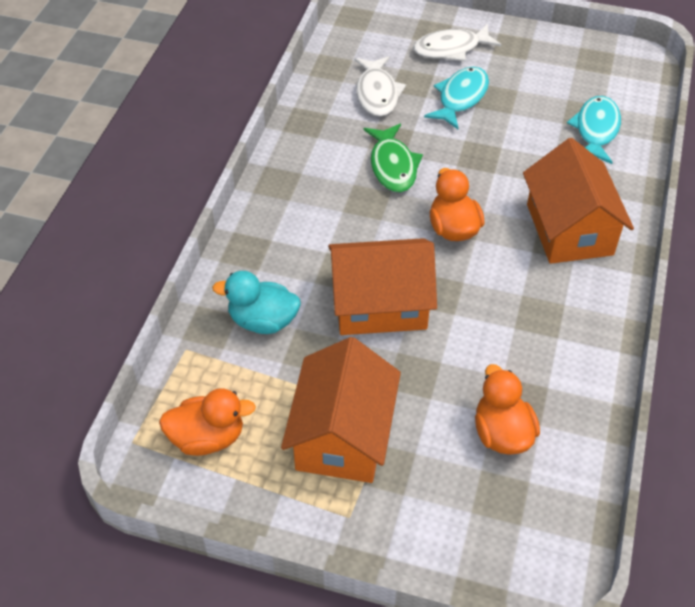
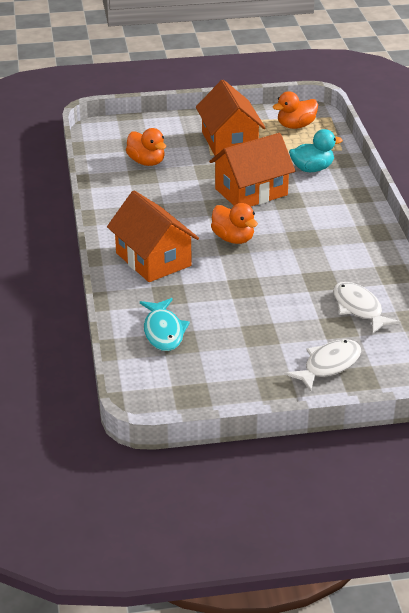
camera: 155 degrees right, 15 degrees down
(393, 166) = (303, 263): green fish -> none
(460, 98) = (289, 325): turquoise fish -> none

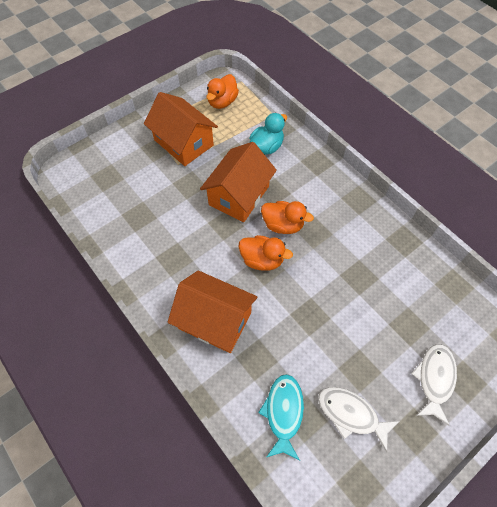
camera: 30 degrees left, 25 degrees up
(146, 162) = (131, 197): orange duck -> orange duck (283, 225)
(163, 331) = (283, 412): turquoise fish -> turquoise fish turned 135 degrees counterclockwise
(359, 308) = (409, 296): white fish -> white fish (351, 414)

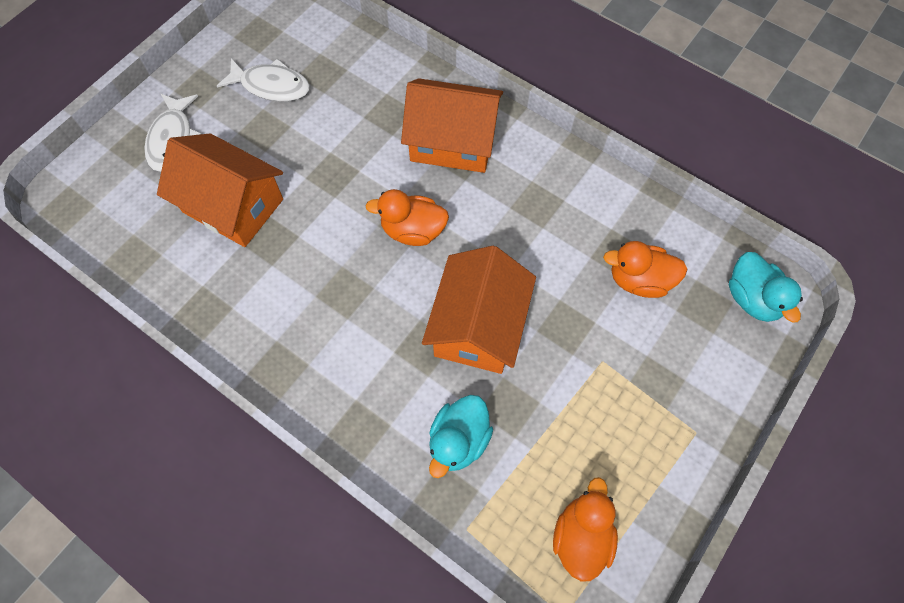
camera: 165 degrees right, 5 degrees up
(78, 174) = (752, 298): none -> turquoise duck
(183, 142) = (613, 410): orange house -> orange house (233, 205)
(283, 225) = (394, 291): orange duck -> orange duck (639, 280)
(283, 412) = (346, 72): turquoise fish -> none

